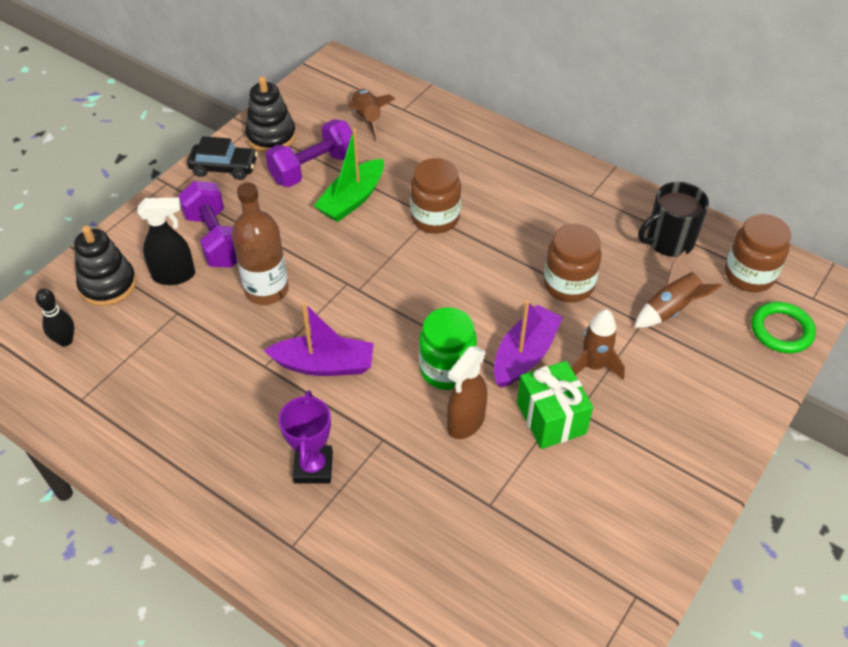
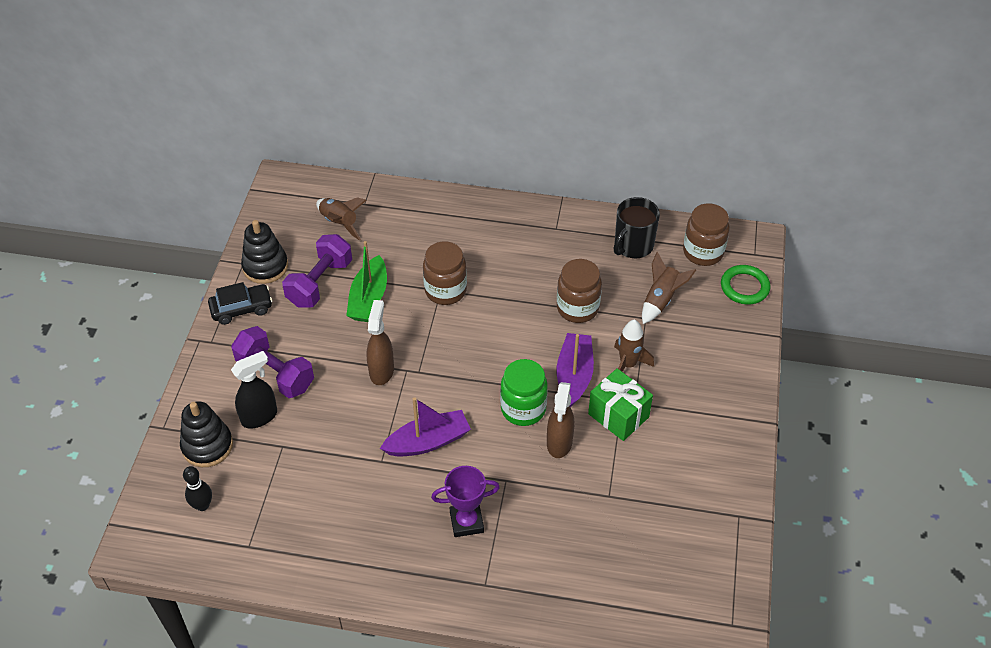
camera: 25 degrees left, 0 degrees up
(266, 290) = (345, 400): brown bottle -> none
(313, 467) = (466, 522): purple trophy -> purple trophy turned 75 degrees counterclockwise
(321, 275) = (382, 371): none -> brown spray bottle

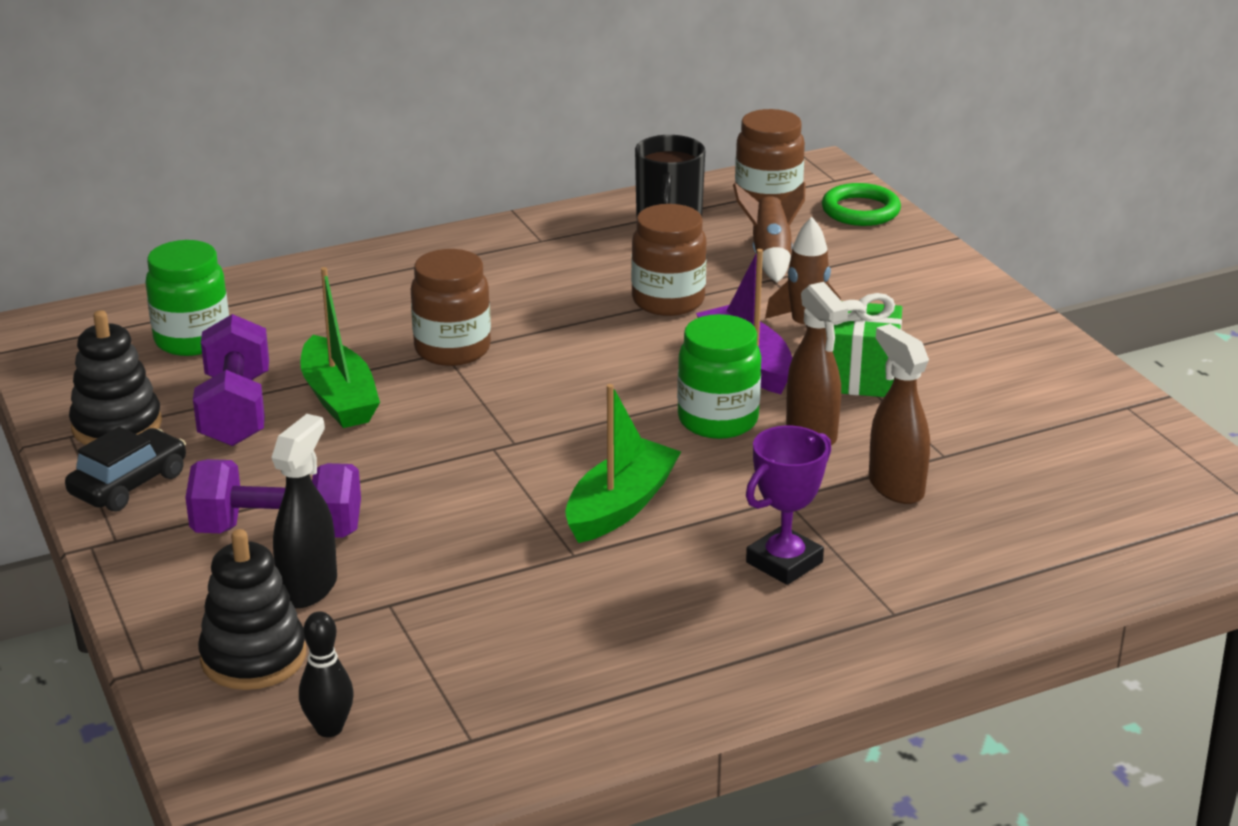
camera: 35 degrees left, 20 degrees down
(339, 223) = (192, 340): brown rocket -> green jar
(382, 371) = (454, 463): brown spray bottle -> brown spray bottle (895, 487)
(428, 442) = (620, 506): purple boat -> green boat

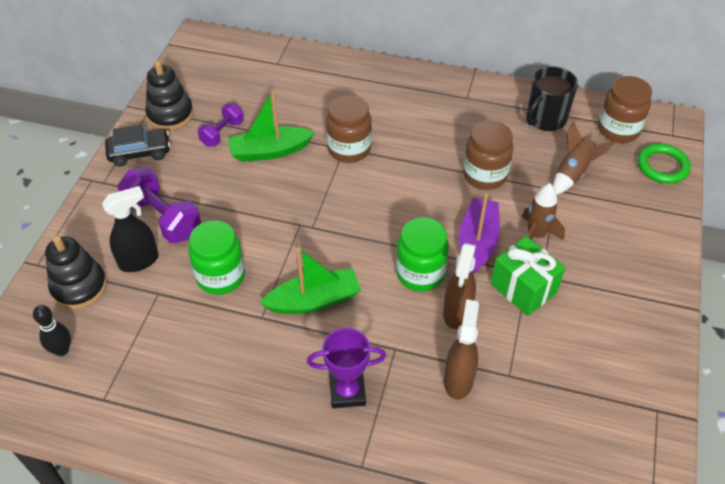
camera: 40 degrees right, 20 degrees up
(192, 340) = (250, 79): green jar -> green jar (220, 276)
(235, 410) = (222, 133): purple dumbbell -> purple dumbbell, size x0.61
(339, 398) = (270, 151): green boat -> green boat turned 60 degrees clockwise

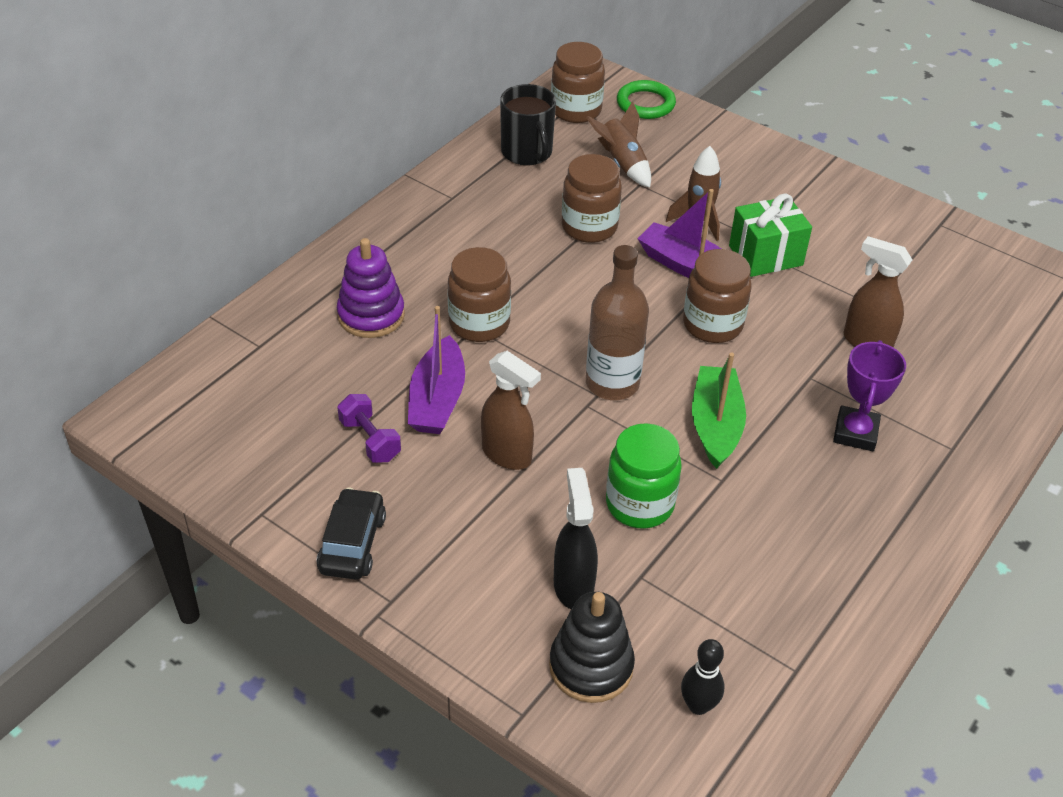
camera: 70 degrees left, 5 degrees down
(163, 218) = (504, 542): purple dumbbell -> none
(170, 115) = (290, 490): black stacking toy -> none
(270, 151) = (437, 399): green boat -> purple boat
(327, 232) = (612, 383): none -> brown bottle
(328, 99) = (371, 315): none -> purple stacking toy
(420, 273) = (712, 325): green jar -> brown jar
(457, 313) = (779, 314): brown spray bottle -> brown spray bottle (507, 455)

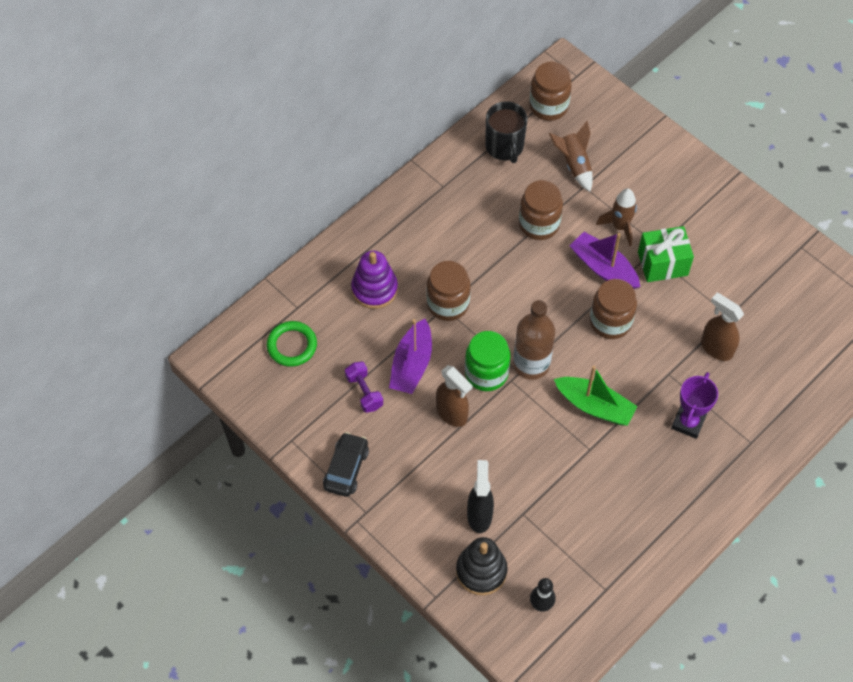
camera: 10 degrees right, 15 degrees up
(639, 504) = (532, 461): green jar -> green jar (486, 373)
(645, 104) = (603, 104): green ring -> green ring (292, 345)
(715, 425) = (594, 406): green boat -> green boat turned 105 degrees clockwise

